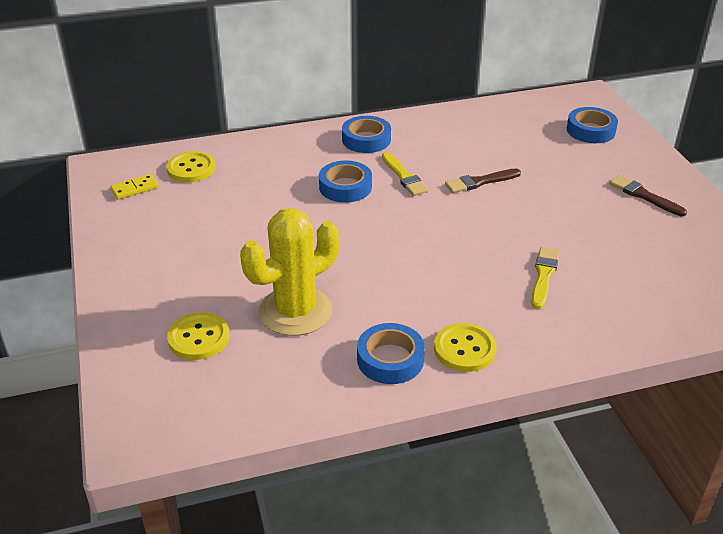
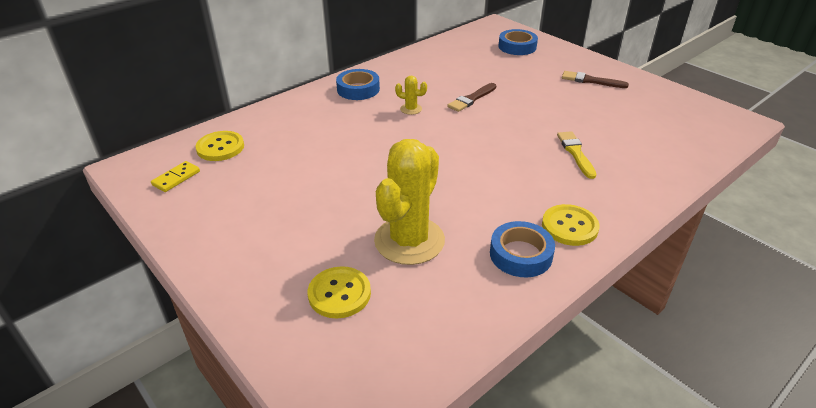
camera: 25 degrees left, 0 degrees up
(345, 187) = (370, 128): blue tape -> none
(404, 176) = (411, 109): yellow brush -> yellow cactus

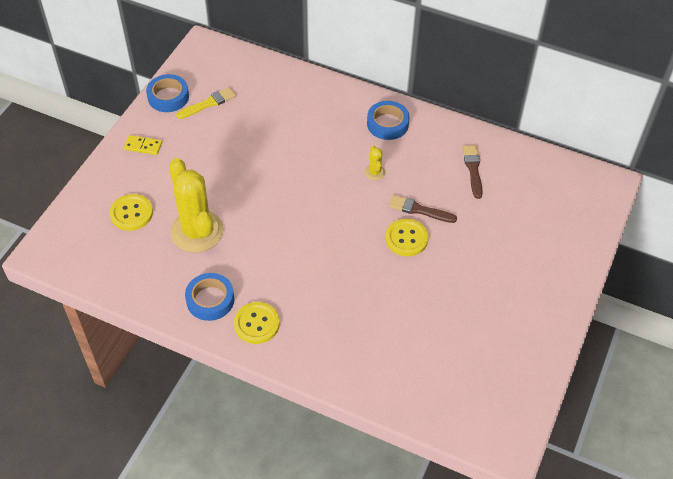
camera: 65 degrees right, 15 degrees up
(176, 178) = (205, 77): yellow domino -> yellow domino (143, 146)
(220, 147) = (252, 81): yellow button -> yellow button (406, 238)
(409, 240) = (197, 231): yellow cactus -> yellow cactus turned 60 degrees clockwise
(517, 47) = (560, 217): blue tape -> blue tape (168, 97)
(575, 153) = (366, 309): yellow brush -> yellow brush (208, 103)
(591, 81) = (519, 298): brown brush -> brown brush (473, 169)

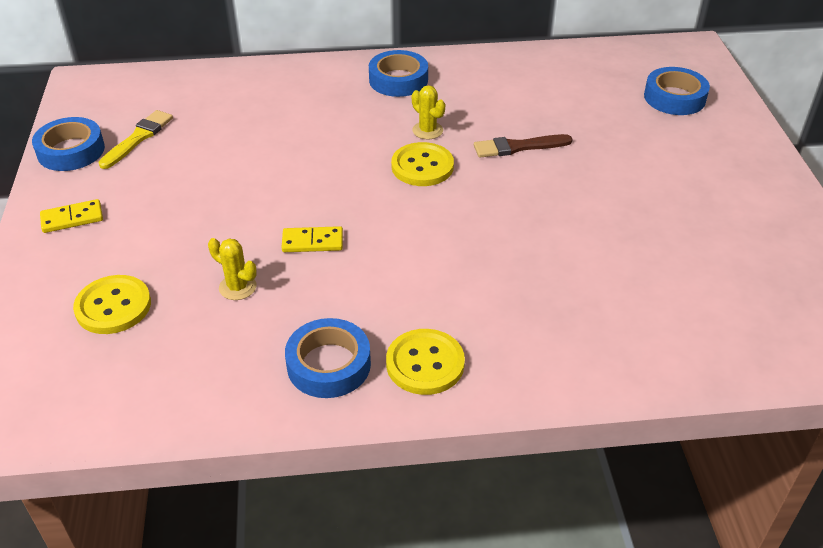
camera: 30 degrees left, 10 degrees down
(197, 231) = (237, 287): yellow cactus -> yellow cactus, size x0.42
(253, 221) = (312, 242): none -> yellow domino
(406, 238) = (532, 181): yellow button -> yellow button (422, 166)
(473, 169) = (540, 87): brown brush -> none
(555, 218) = (674, 97): none -> blue tape

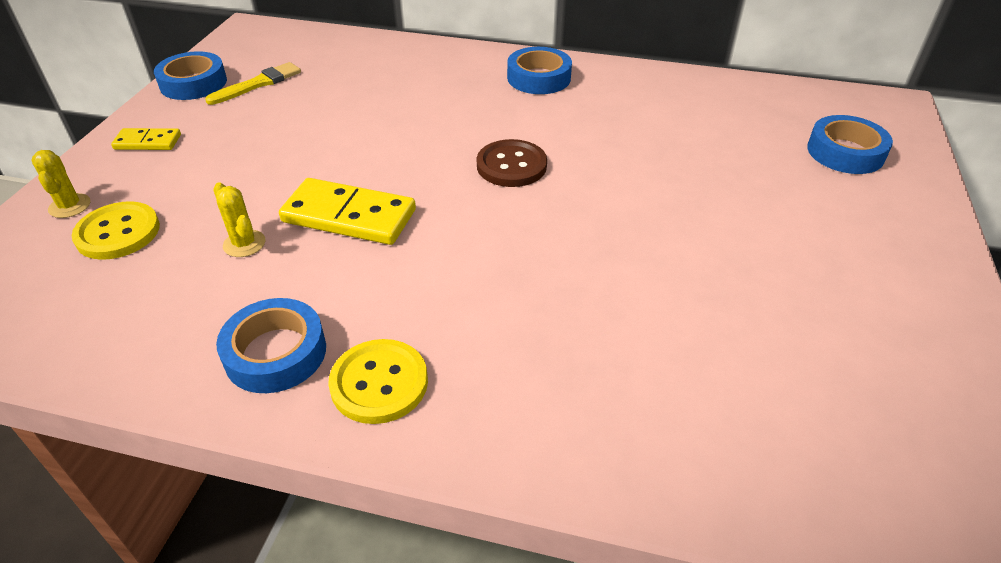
camera: 20 degrees right, 0 degrees up
(312, 242) = (349, 216): yellow domino -> yellow domino, size x1.82
(422, 166) = (511, 165): yellow button -> brown button
(427, 130) = (539, 131): yellow cactus -> yellow cactus (70, 206)
(518, 147) = (629, 168): brown brush -> none

